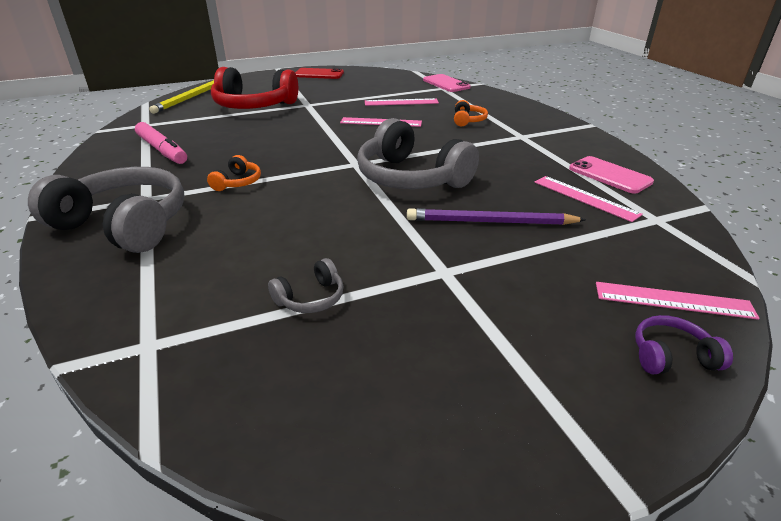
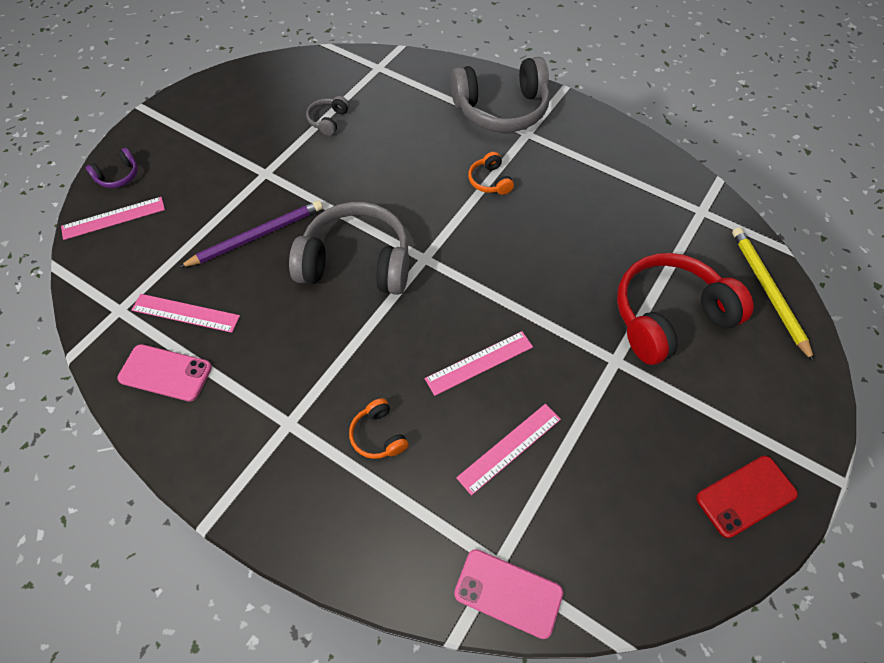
camera: 145 degrees right, 25 degrees up
(162, 150) = (613, 185): pink marker -> none

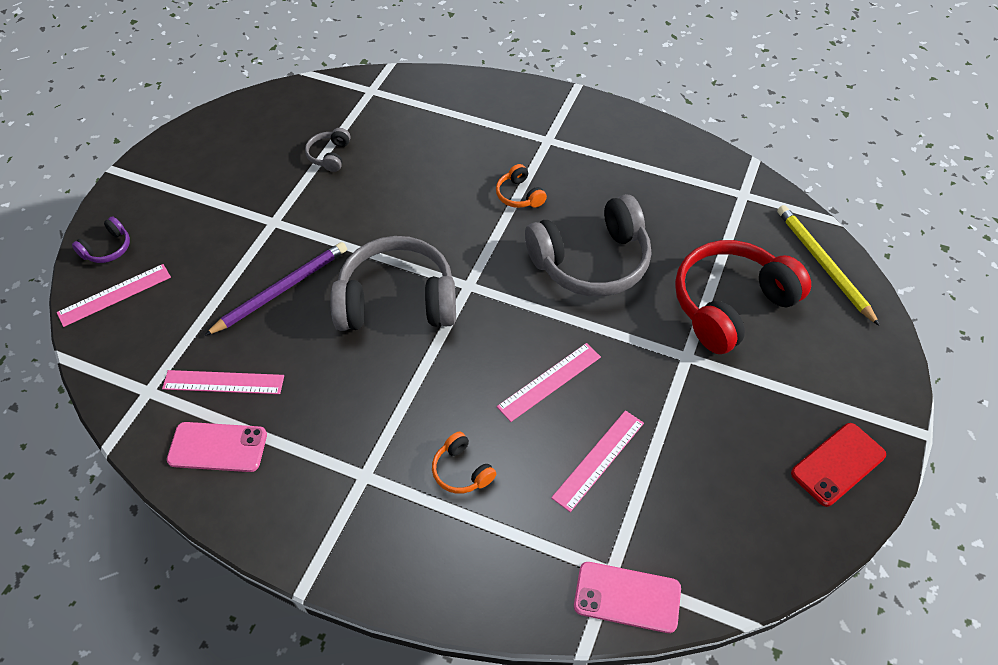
camera: 10 degrees left, 5 degrees down
(501, 109) = (515, 118): grey headphones -> grey headphones (591, 261)

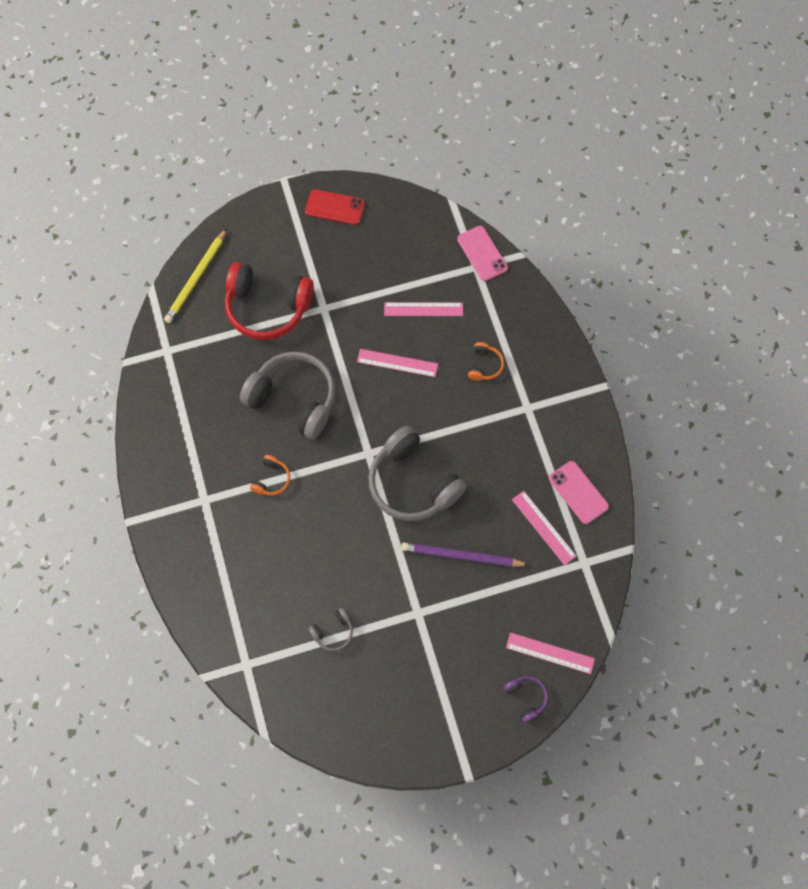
camera: 130 degrees left, 15 degrees up
(108, 249) = (526, 698): purple headphones -> purple headphones turned 60 degrees clockwise

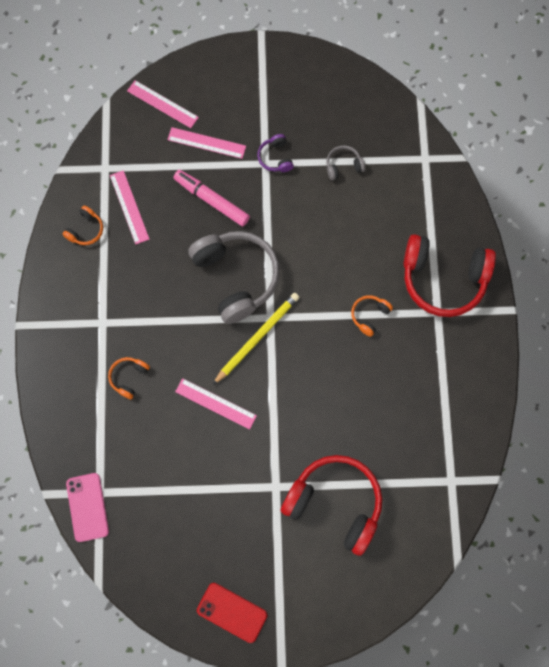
camera: 165 degrees left, 5 degrees up
(196, 278) = (405, 561): yellow pencil -> yellow pencil (257, 337)
(204, 534) = (443, 279): none -> red headphones
(294, 399) = (330, 392): grey headphones -> none
(423, 309) = (171, 457): pink ruler -> pink ruler (206, 143)
(461, 556) = (212, 201): purple pencil -> pink marker
(526, 698) = (195, 76): purple headphones -> purple headphones (275, 157)
(578, 492) = (86, 230): pink phone -> orange headphones

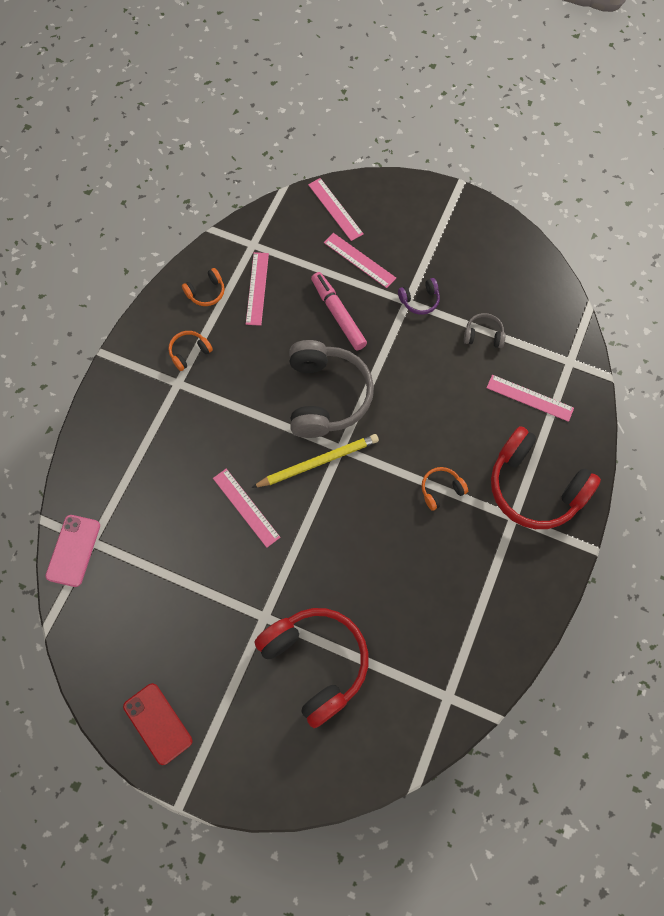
camera: 25 degrees right, 5 degrees down
(129, 377) = (176, 445): orange headphones -> orange headphones (189, 352)
(275, 157) = (419, 300): purple headphones -> purple headphones turned 120 degrees counterclockwise
(406, 204) = (529, 398): none -> pink ruler

